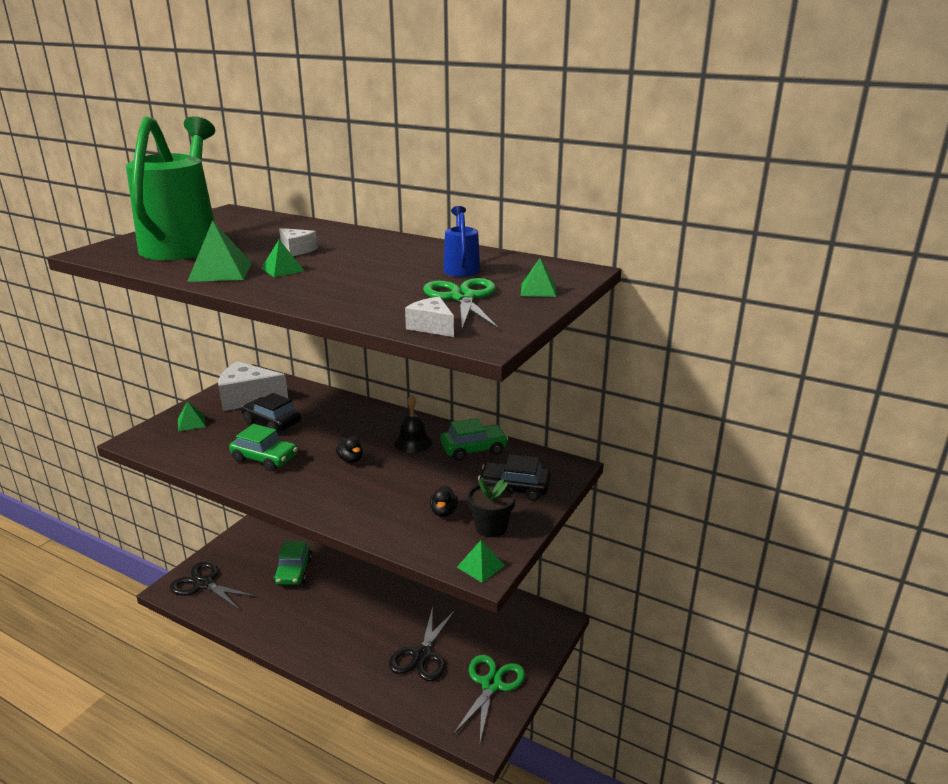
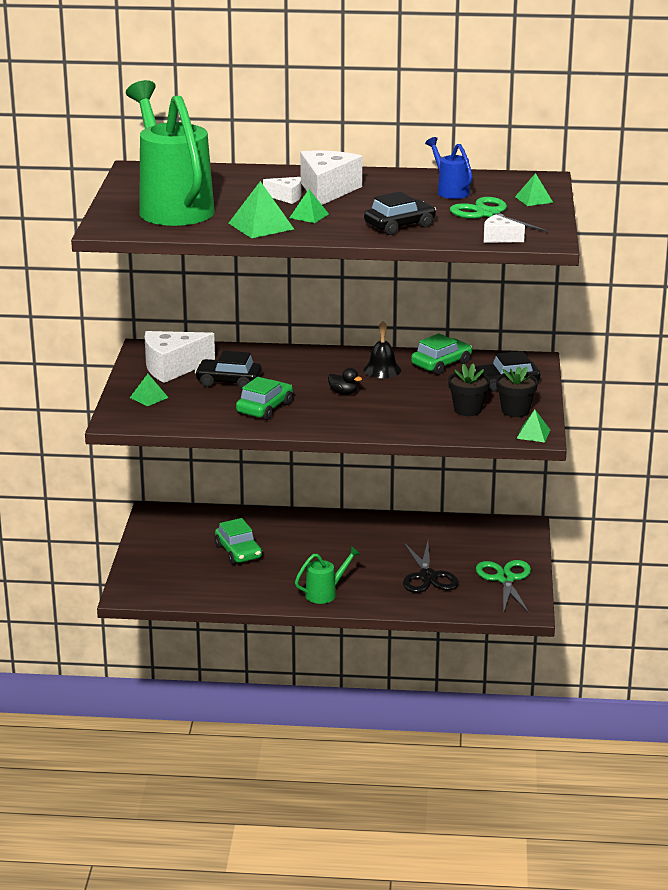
camera: 25 degrees left, 0 degrees up
(203, 584) = (157, 583): black scissors -> none
(265, 458) = (265, 408): green car -> green car turned 60 degrees counterclockwise
(318, 644) = (325, 593): none -> green watering can
(344, 250) = (327, 190): none -> white cheese
(349, 294) = (400, 226): none -> black car
(443, 512) = (467, 410): black duck -> black flower pot

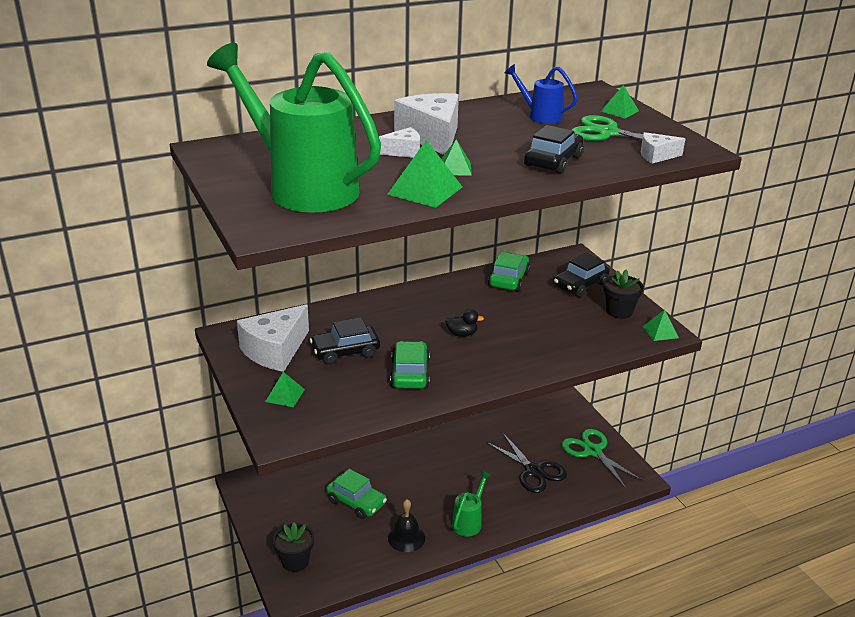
camera: 30 degrees left, 5 degrees up
(382, 370) = (468, 299): black bell -> black bell (406, 538)
(467, 410) = (582, 322): black flower pot -> black flower pot (295, 561)

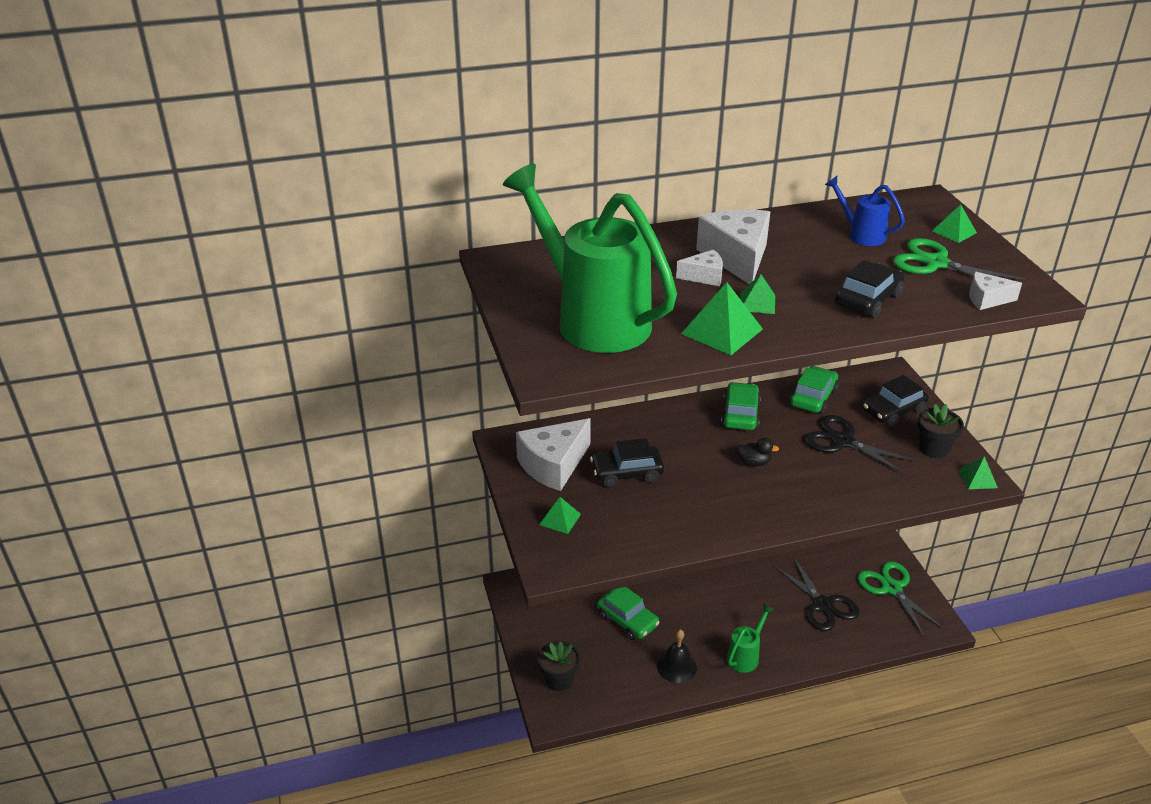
camera: 10 degrees right, 5 degrees up
(410, 373) = (693, 505): green car -> green car (740, 414)
(539, 312) = (843, 441): none -> black scissors

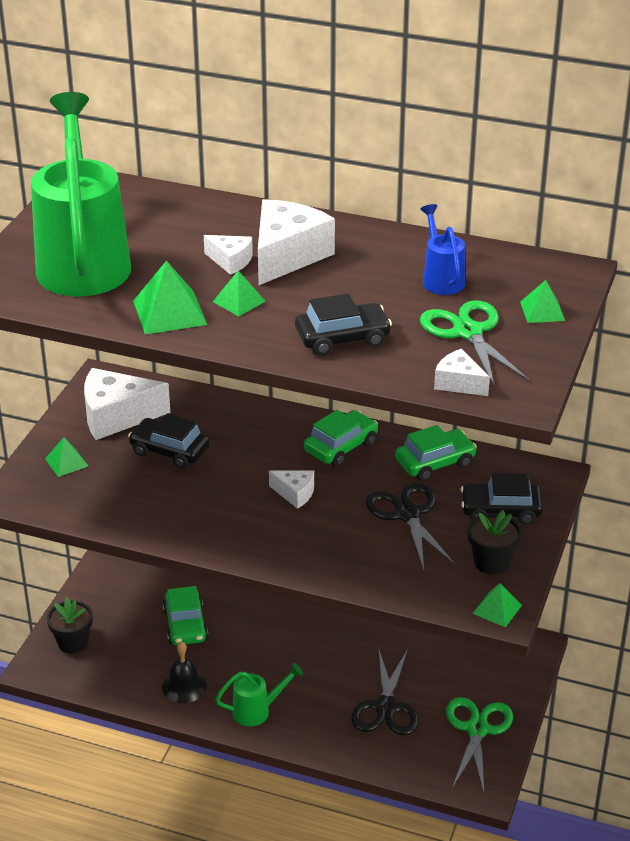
camera: 35 degrees right, 0 degrees up
(754, 462) = (295, 494): black duck -> white cheese

